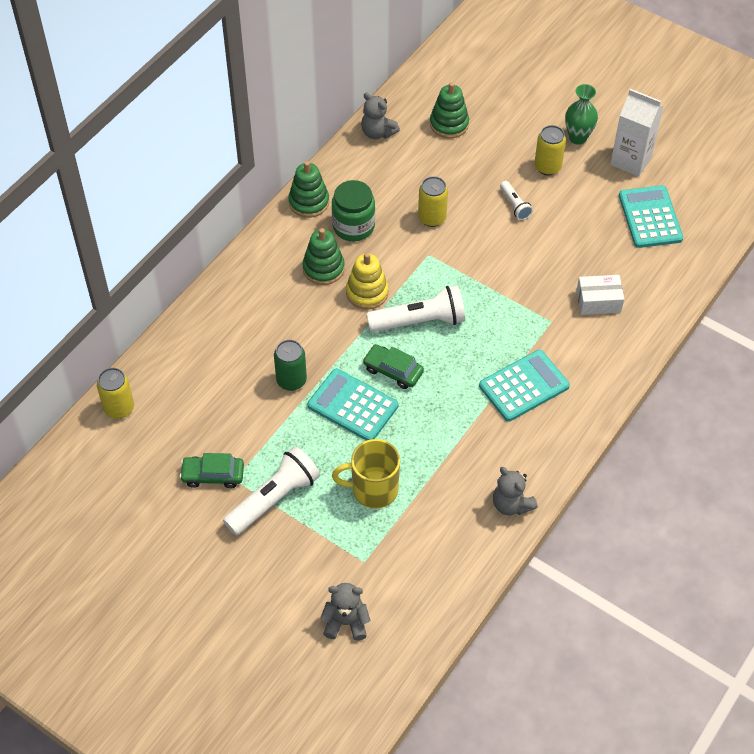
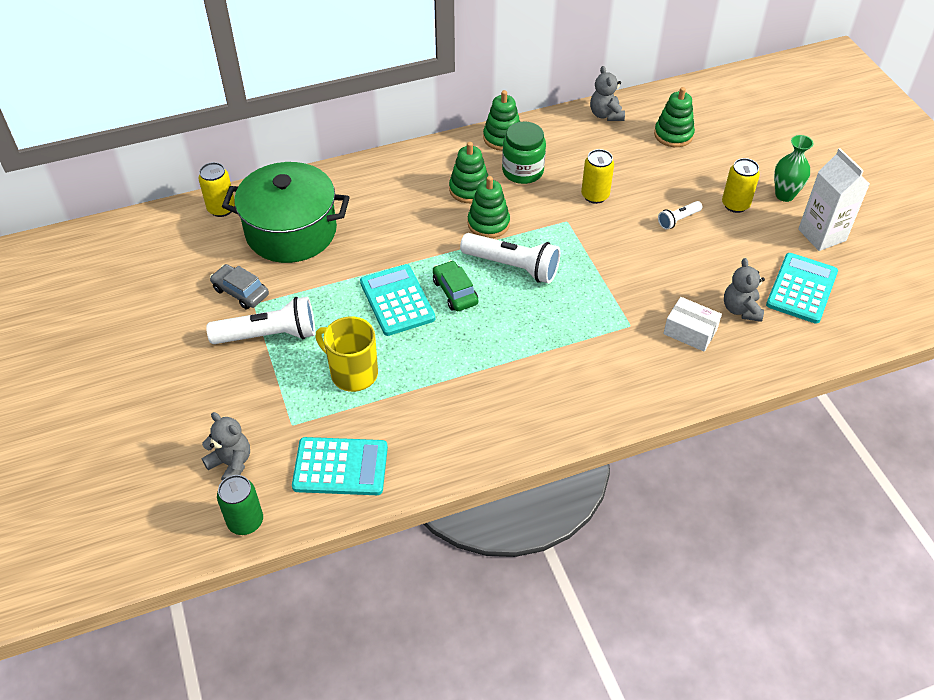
camera: 35 degrees right, 5 degrees down
(204, 394) = (291, 231): none -> green pot
(213, 475) = (240, 292): green car -> grey car
(291, 380) = (366, 256): green can -> green can (245, 522)
(367, 292) = (488, 224): yellow stacking toy -> green stacking toy
(511, 504) = (458, 453): grey teddy bear -> grey teddy bear (741, 309)
(515, 205) = (678, 220): white flashlight -> white flashlight turned 45 degrees clockwise
(524, 386) = (558, 364): turquoise calculator -> turquoise calculator (340, 467)

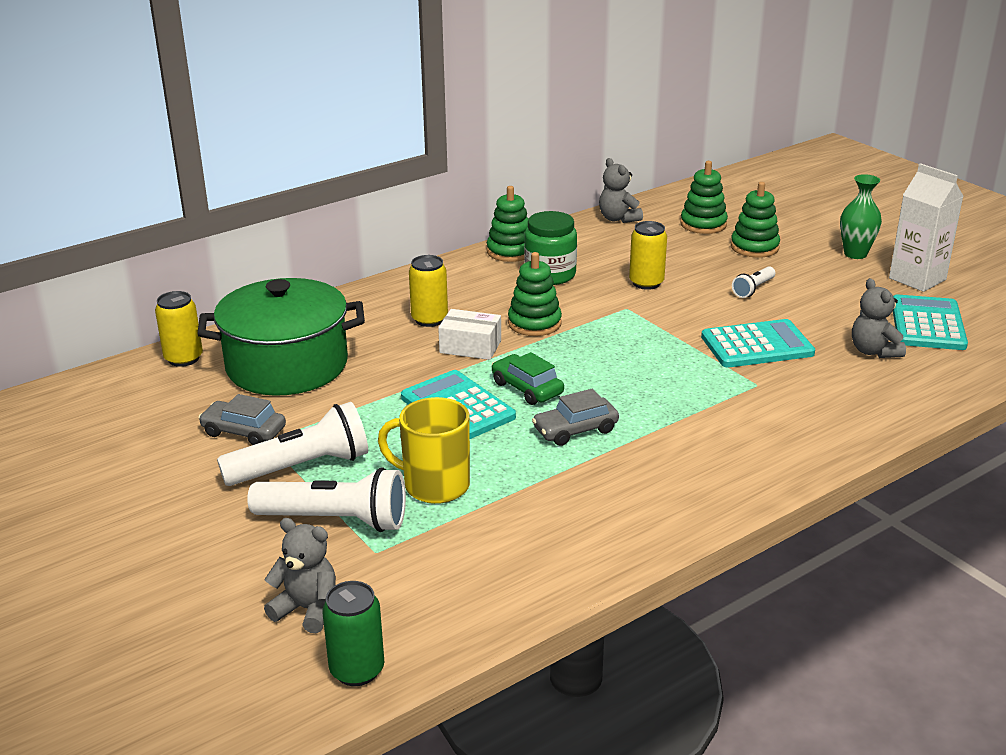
camera: 15 degrees left, 20 degrees down
(340, 467) = (465, 583): turquoise calculator -> turquoise calculator (757, 345)
(469, 189) = (495, 298): green stacking toy -> green stacking toy (754, 247)
(473, 342) = (575, 430): none -> grey car
(512, 266) = (585, 355): white flashlight -> white flashlight (335, 520)
(690, 332) = (829, 379): white box -> white box (470, 347)
(735, 204) = (808, 268): yellow can -> yellow can (429, 319)

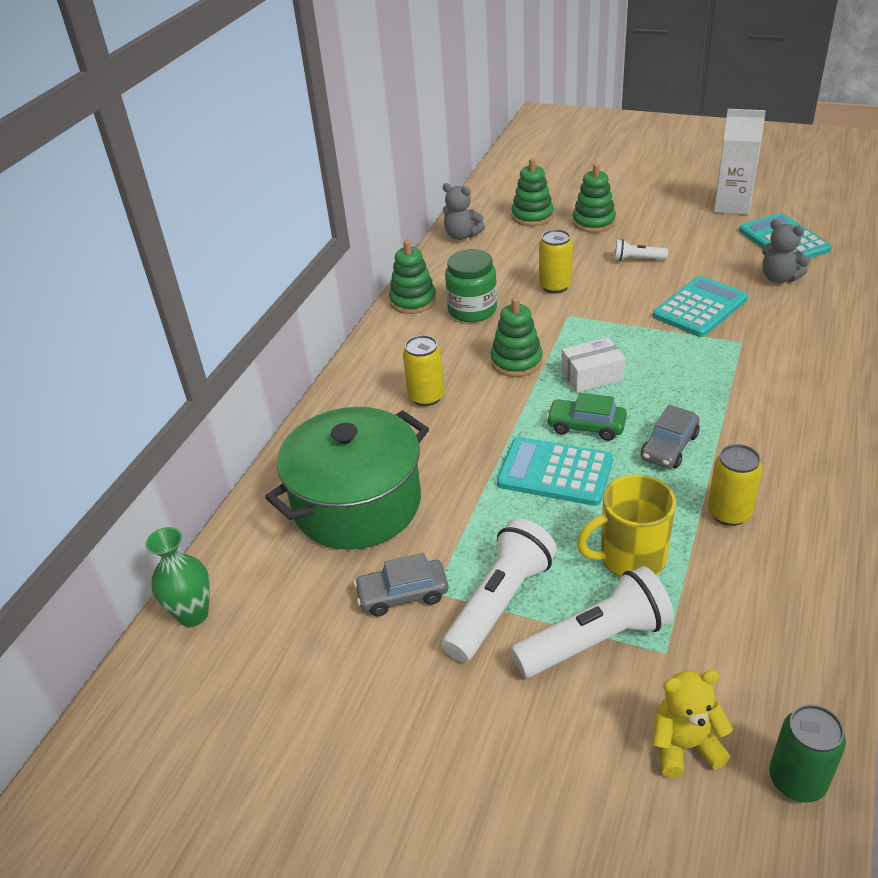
camera: 30 degrees left, 10 degrees up
(183, 358) = (246, 545): yellow can -> yellow can (729, 513)
(307, 609) = (684, 746): grey teddy bear -> yellow teddy bear
(470, 347) = (493, 408): white box -> white box (592, 376)
(753, 289) = (637, 259): white flashlight -> white flashlight turned 90 degrees clockwise
(855, 254) = (668, 200): green vase -> green vase (193, 614)

